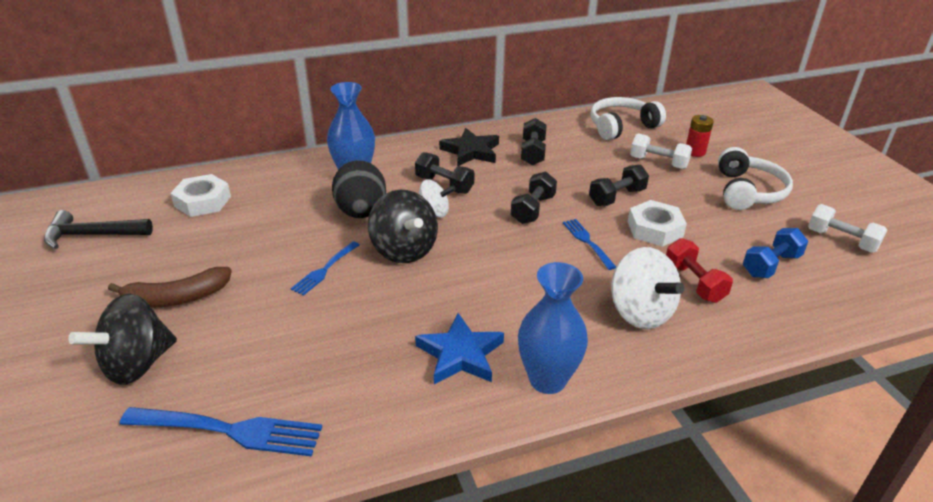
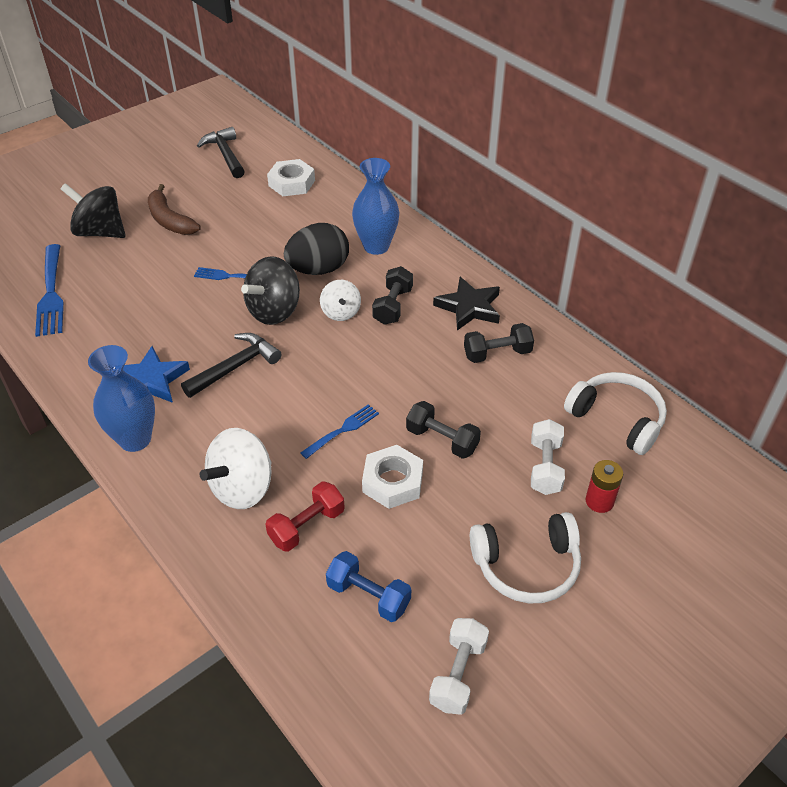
camera: 70 degrees right, 10 degrees up
(472, 289) = (235, 367): none -> black hammer
(533, 209) = (381, 378): black dumbbell -> none

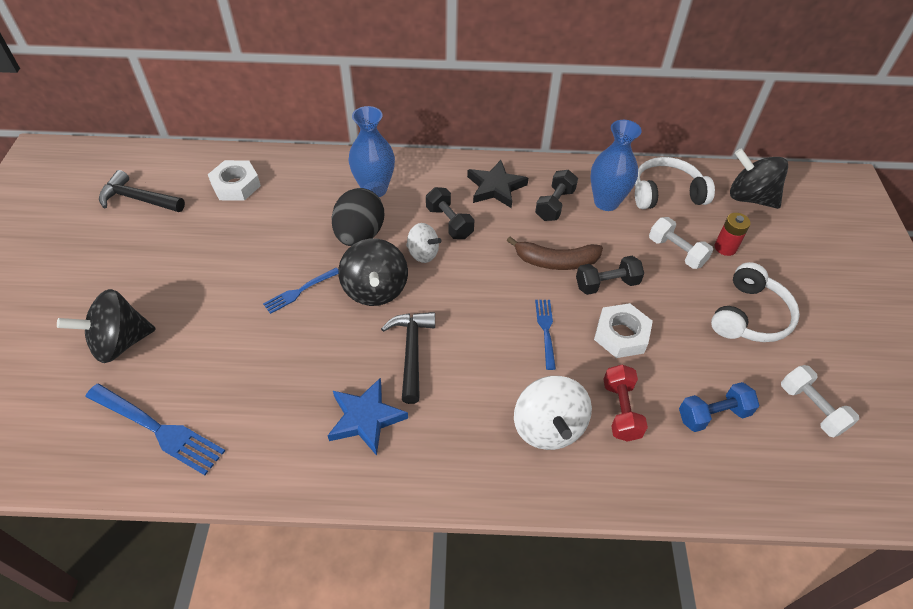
camera: 50 degrees left, 5 degrees up
(135, 439) = (424, 470): blue vase -> blue vase (606, 202)
(170, 220) = (173, 285): brown banana -> brown banana (556, 261)
(702, 485) = (749, 197): none -> black spinning top

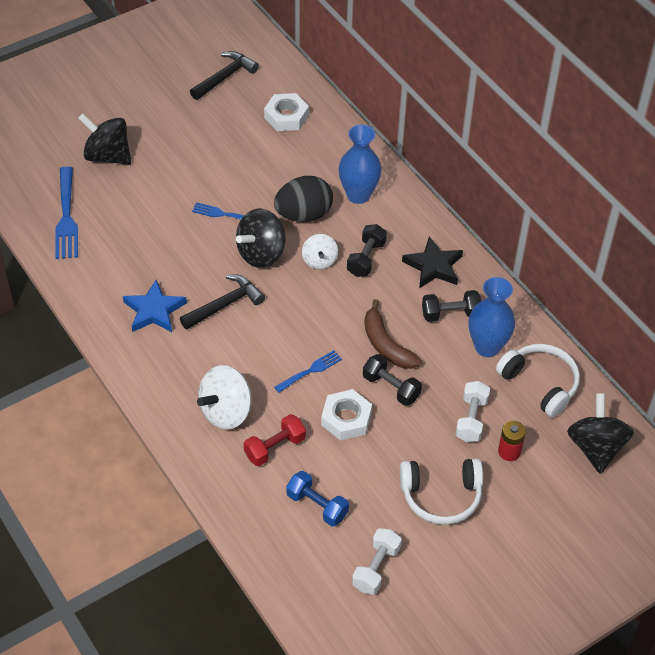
camera: 55 degrees right, 0 degrees up
(138, 199) = (225, 77): black hammer -> black hammer turned 60 degrees clockwise

